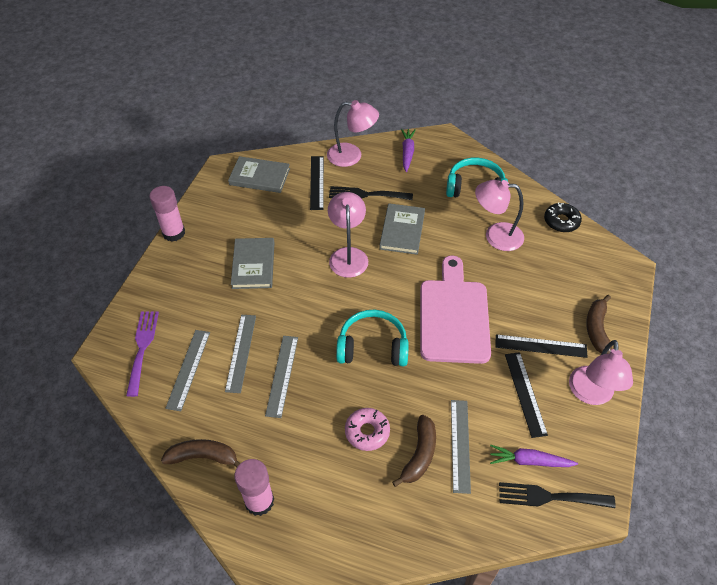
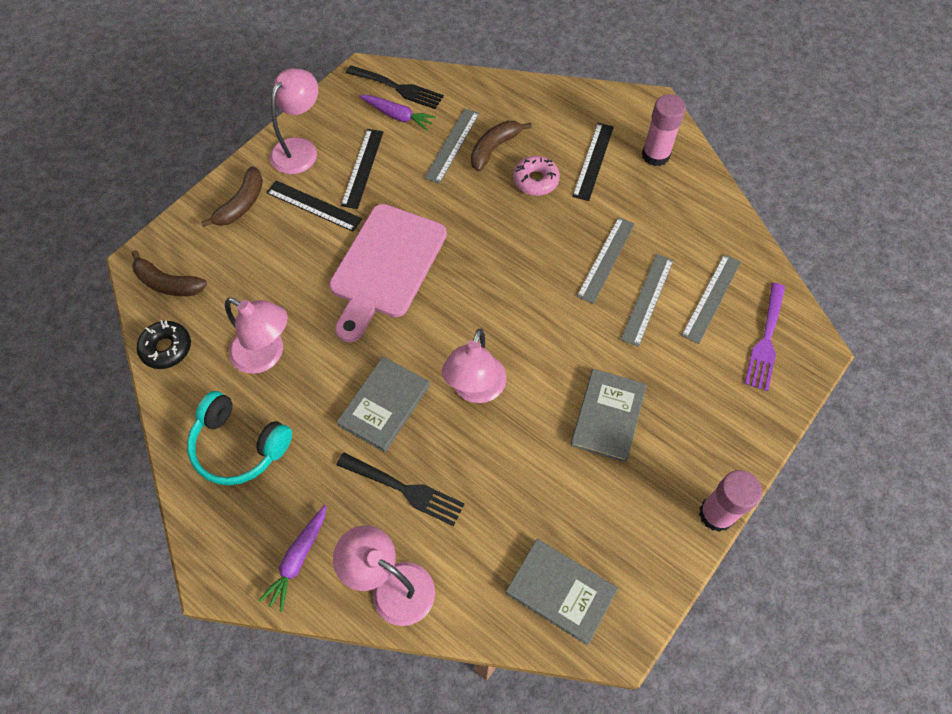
camera: 160 degrees left, 10 degrees up
(203, 457) = (704, 205): brown banana -> brown banana (168, 283)
(316, 182) = (471, 544): black ruler -> black ruler (593, 161)
(372, 347) = (495, 259): turquoise headphones -> none

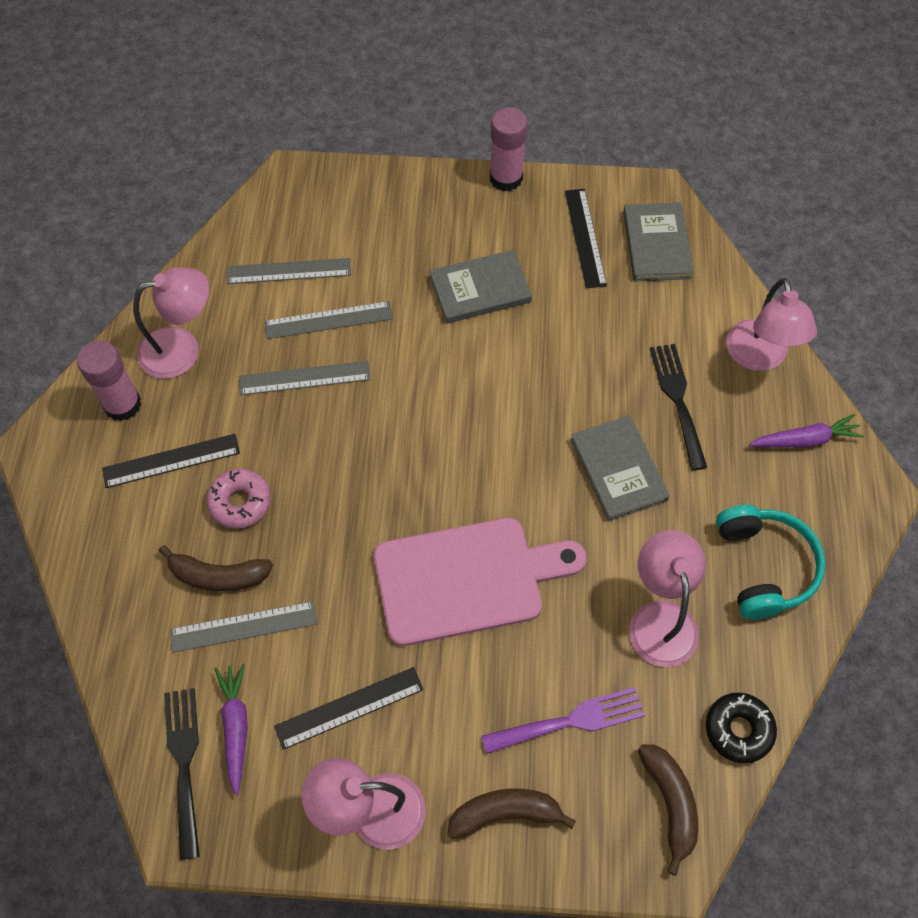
camera: 125 degrees left, 0 degrees up
(314, 205) = (444, 722): black ruler -> black ruler (585, 237)
(384, 405) = (618, 470): grey book -> grey book turned 75 degrees clockwise
(475, 389) = (539, 405): pink lamp -> pink lamp (182, 349)
(766, 340) = (307, 212): purple fork -> purple fork (570, 721)

